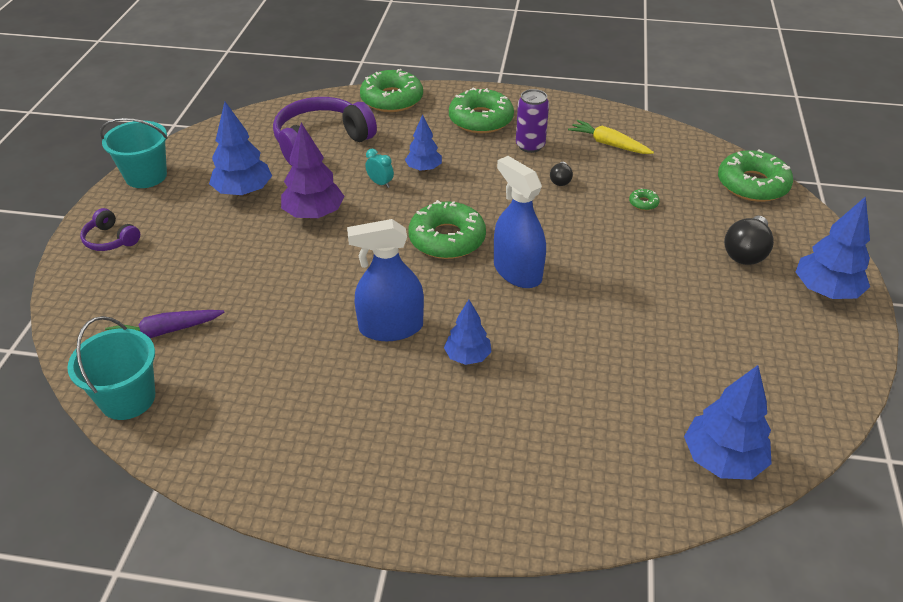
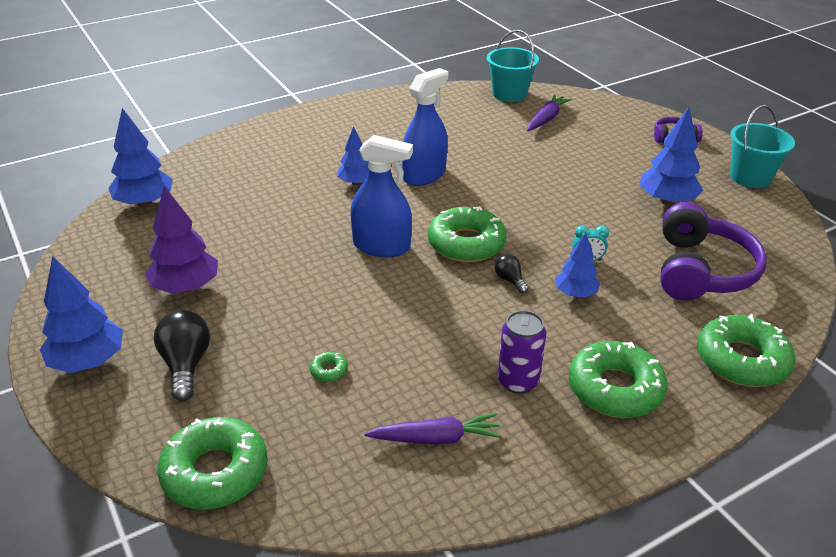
camera: 140 degrees right, 5 degrees down
(314, 214) = (589, 211): purple tree -> purple tree (186, 287)
(560, 180) = (437, 352): black light bulb -> black light bulb (510, 280)
(608, 144) = (436, 438): yellow carrot -> purple carrot

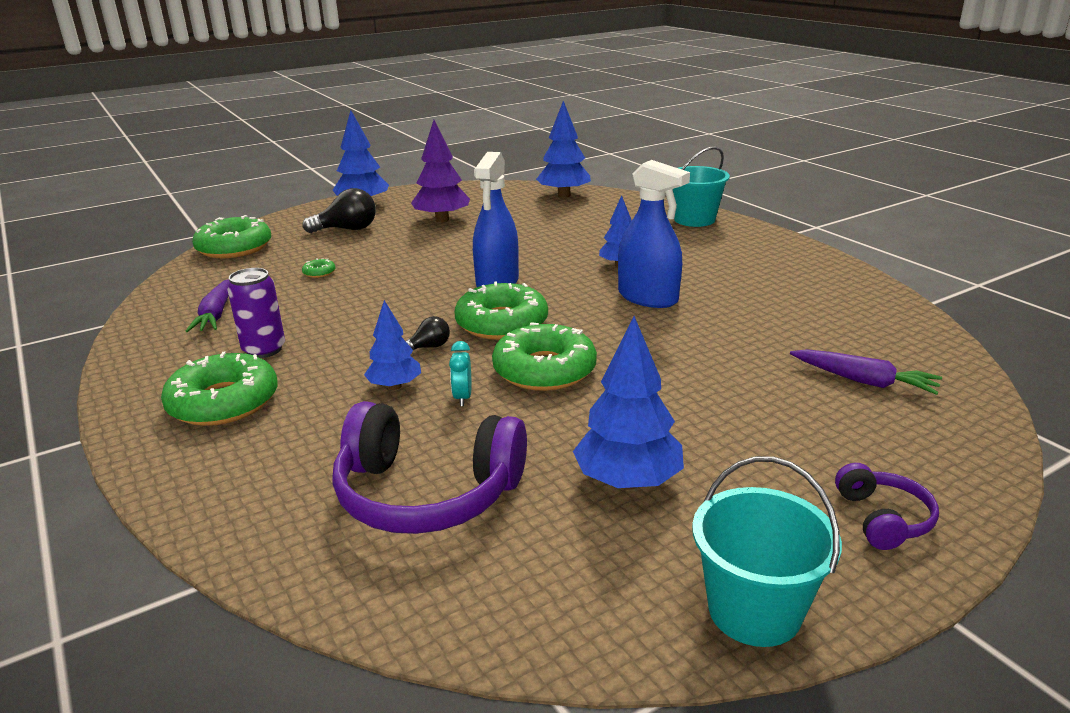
camera: 90 degrees right, 10 degrees down
(509, 94) = (932, 351): turquoise bucket -> turquoise bucket (694, 219)
(741, 360) = (221, 502): green donut -> green donut (544, 370)

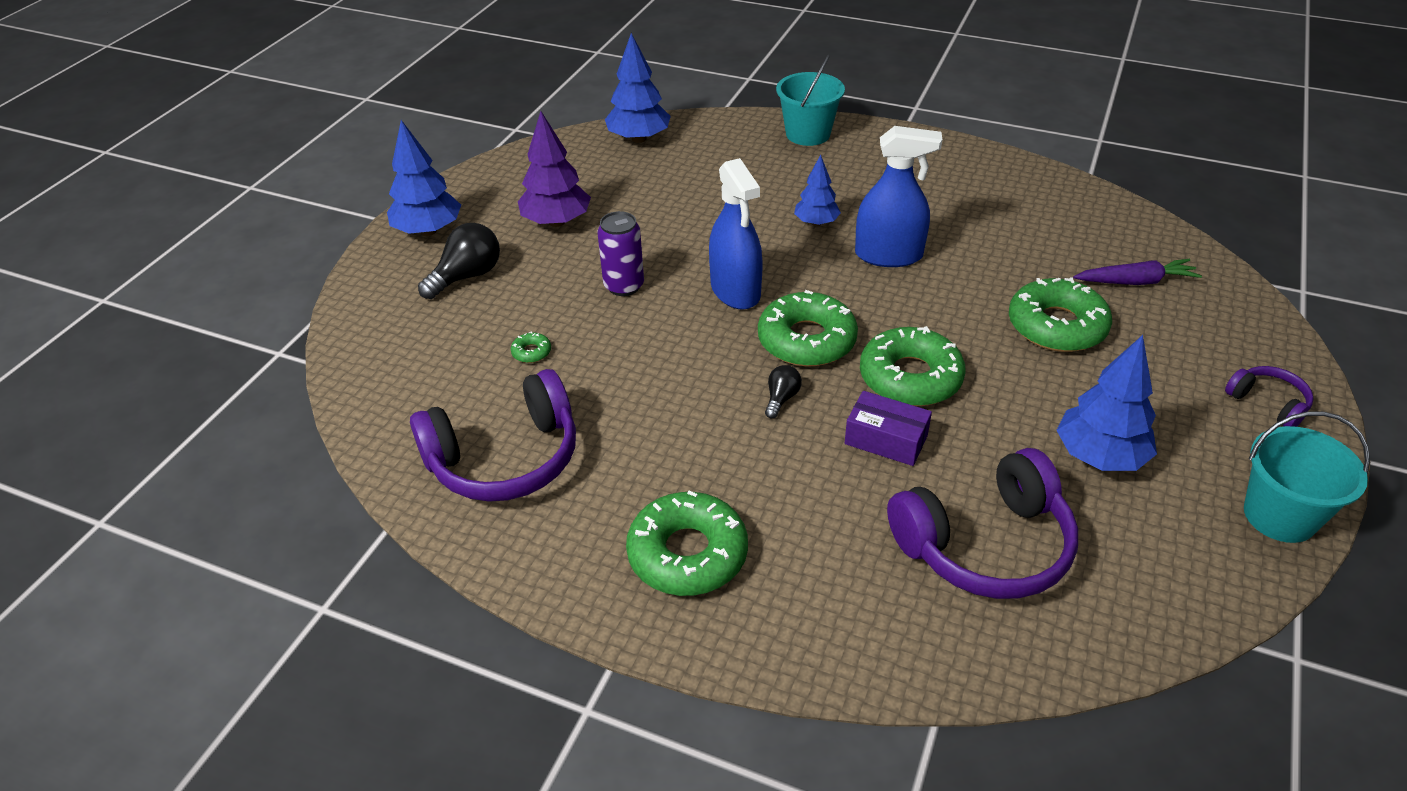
camera: 35 degrees left, 15 degrees up
(216, 315) = (505, 459): purple carrot -> purple headphones
(234, 248) = (368, 357): green donut -> green donut (1056, 326)
(264, 350) = (630, 476): purple can -> purple can (624, 286)
(395, 386) = (814, 456): blue tree -> none
(462, 397) = (886, 439): turquoise clock -> purple box

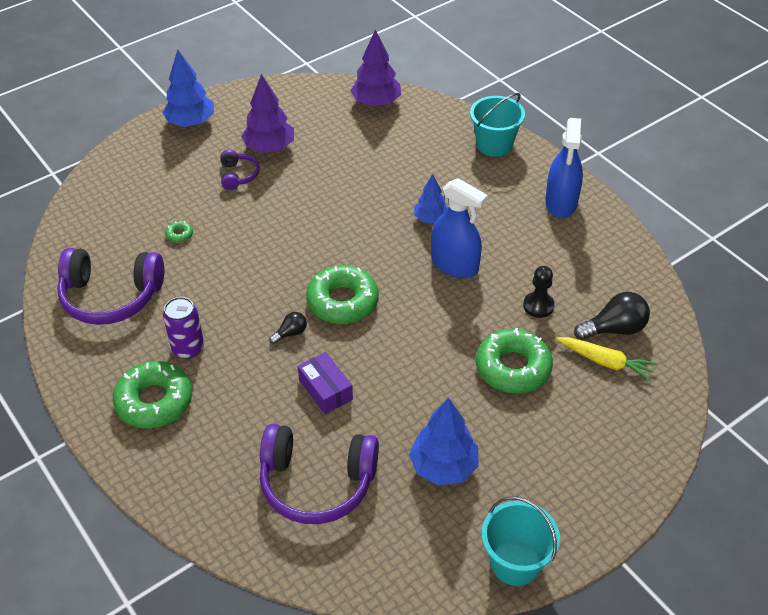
camera: 30 degrees right, 5 degrees up
(467, 276) = (186, 165): black light bulb -> black light bulb (614, 329)
(624, 286) = (269, 213): purple can -> purple can (188, 348)
(639, 139) = (376, 103): blue tree -> purple tree
(735, 290) = (332, 246): blue spray bottle -> blue spray bottle (561, 203)
(910, 377) = (381, 357): green donut -> none
(1015, 259) = (538, 306): none -> black pawn
(1135, 281) = (605, 362): purple carrot -> yellow carrot
(1268, 403) = (597, 490): purple headphones -> purple headphones (238, 175)

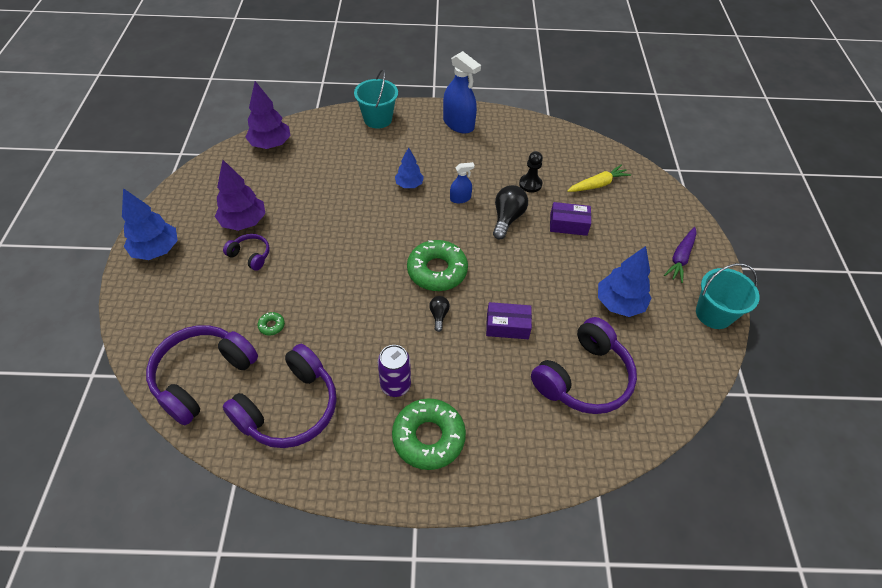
camera: 55 degrees left, 5 degrees up
(98, 229) = (202, 376): none -> purple headphones
(454, 264) = (460, 198): blue spray bottle -> blue spray bottle, size x0.53
(513, 368) = (568, 225): green donut -> purple box
(571, 493) = (680, 258): none -> purple carrot
(614, 329) = (577, 166): black light bulb -> black light bulb (507, 218)

